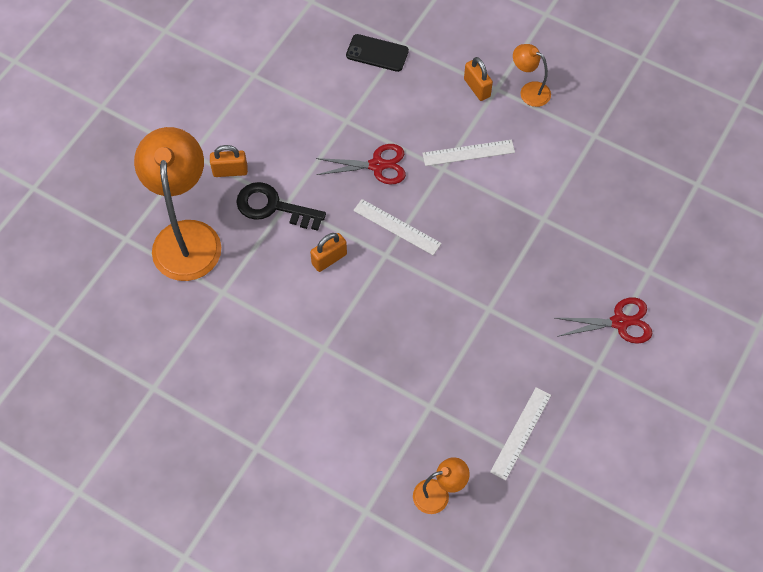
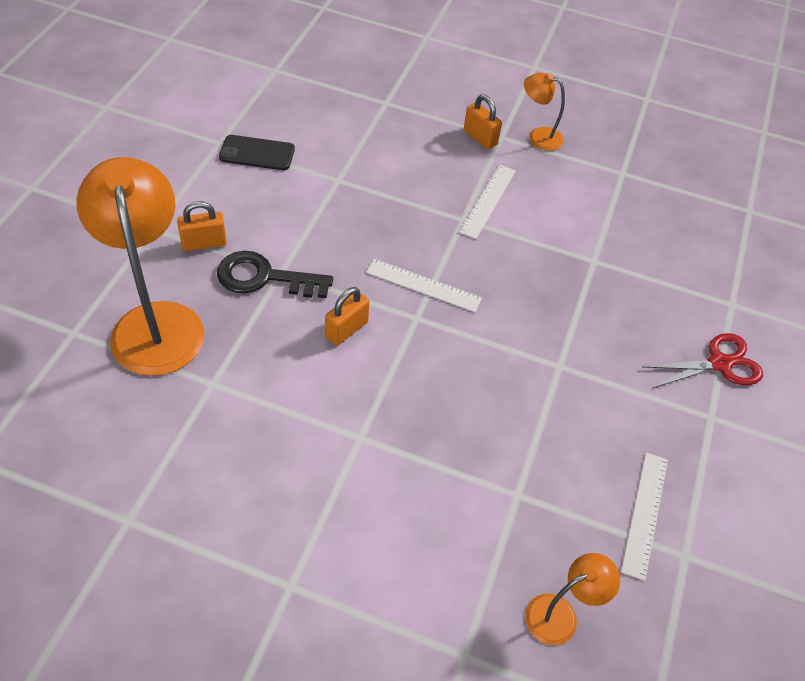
camera: 15 degrees left, 10 degrees down
(377, 53) = (360, 113): black phone -> black phone (257, 153)
(377, 165) = (384, 222): red scissors -> none
(468, 153) = (488, 201): white ruler -> white ruler turned 45 degrees counterclockwise

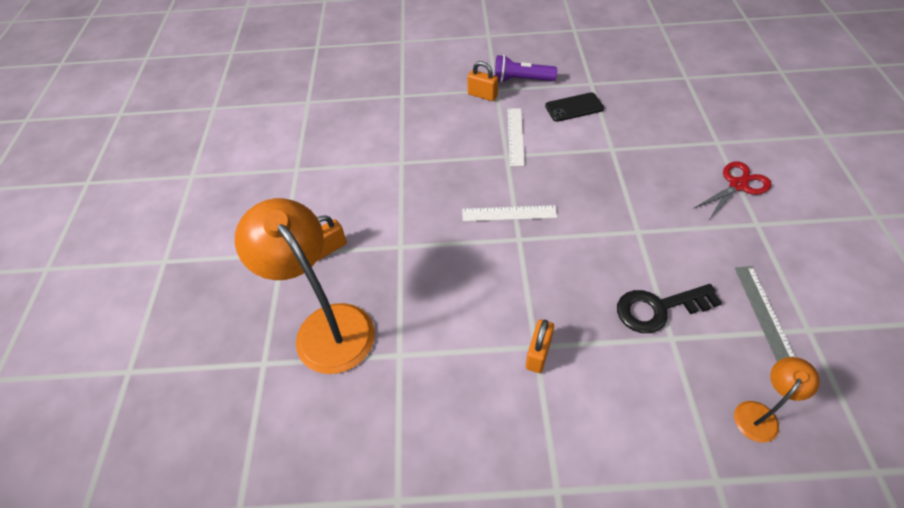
camera: 15 degrees left, 0 degrees up
(257, 153) = (330, 166): black phone -> black phone (574, 107)
(265, 278) = (391, 255): black key -> black key (658, 308)
(346, 329) = (475, 269): orange padlock -> orange padlock (538, 354)
(538, 136) = (521, 80): orange lamp -> purple flashlight
(644, 514) = (763, 311): white ruler -> grey ruler

